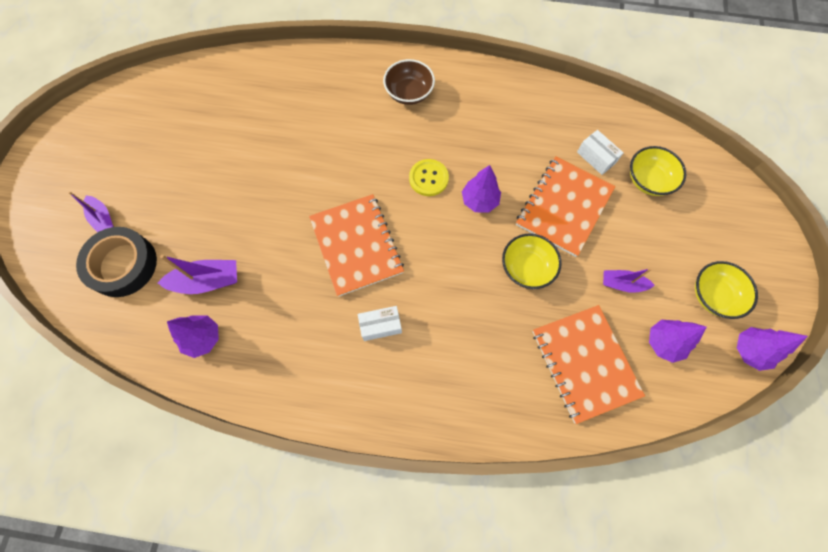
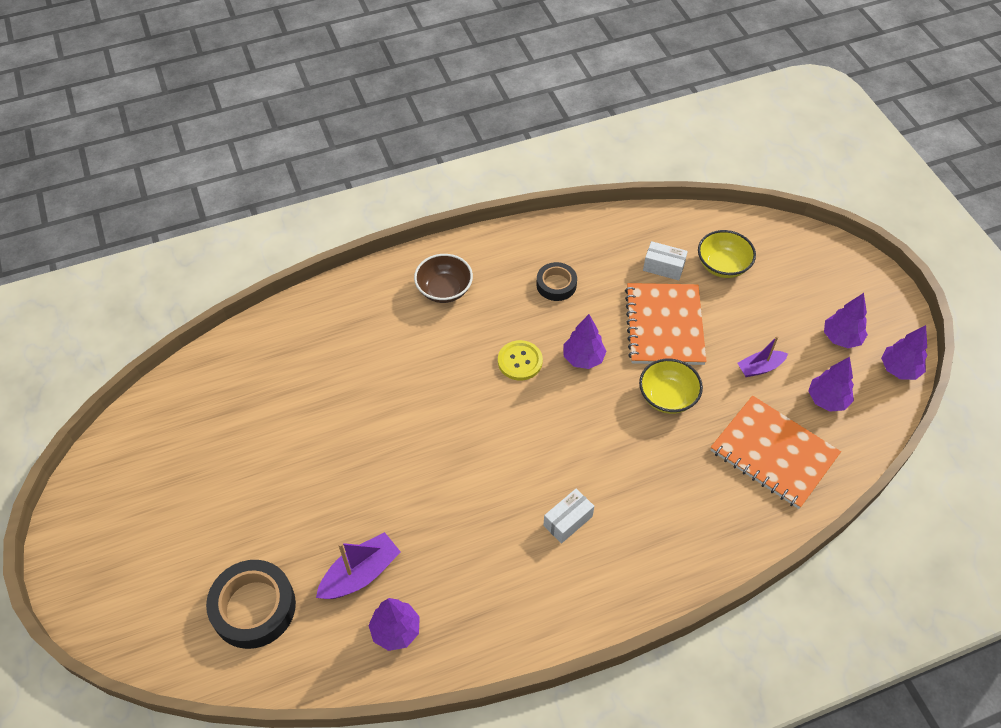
camera: 30 degrees left, 15 degrees down
(103, 218) = (195, 573): purple boat -> none
(356, 245) = (492, 459): orange notebook -> none
(498, 130) = (556, 284): none -> black tape
(713, 295) = (841, 338): yellow bowl -> purple tree

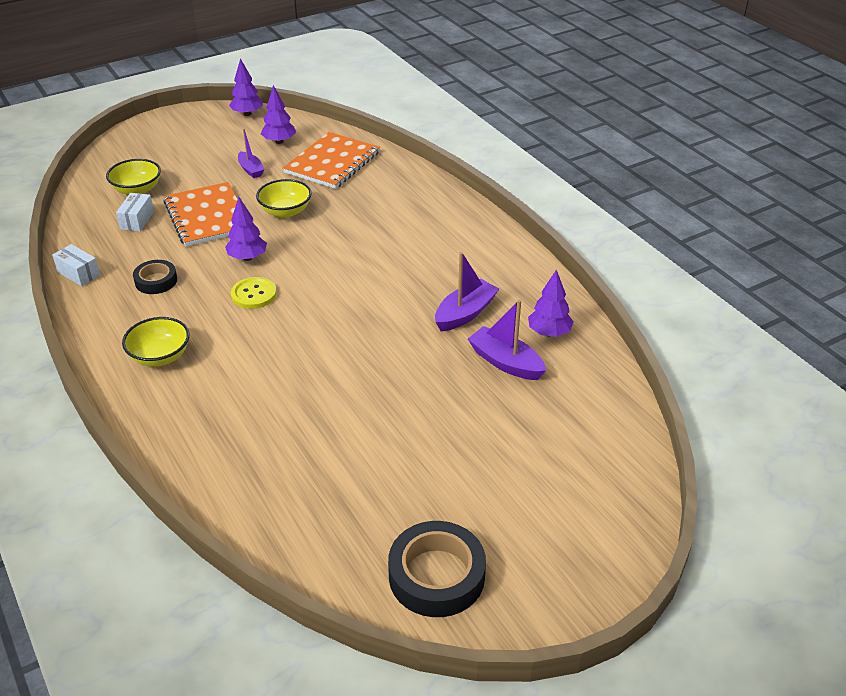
camera: 100 degrees left, 15 degrees down
(253, 607) = (564, 427): black tape -> black tape (436, 575)
(444, 290) = (160, 356): brown bowl -> yellow bowl
(448, 550) = (465, 313): none -> purple boat
(568, 521) = (418, 252): white box -> white box (79, 273)
(664, 325) = (207, 216): orange notebook -> orange notebook turned 75 degrees clockwise
(841, 338) = (218, 136): purple tree -> none

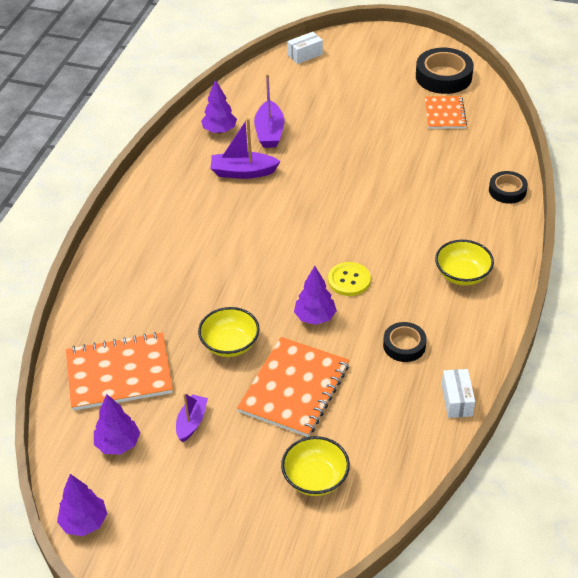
camera: 130 degrees left, 5 degrees up
(137, 220) = (355, 431): white box -> white box (305, 55)
(194, 466) = (507, 191): none -> black tape
(367, 517) = (445, 114): none -> orange notebook

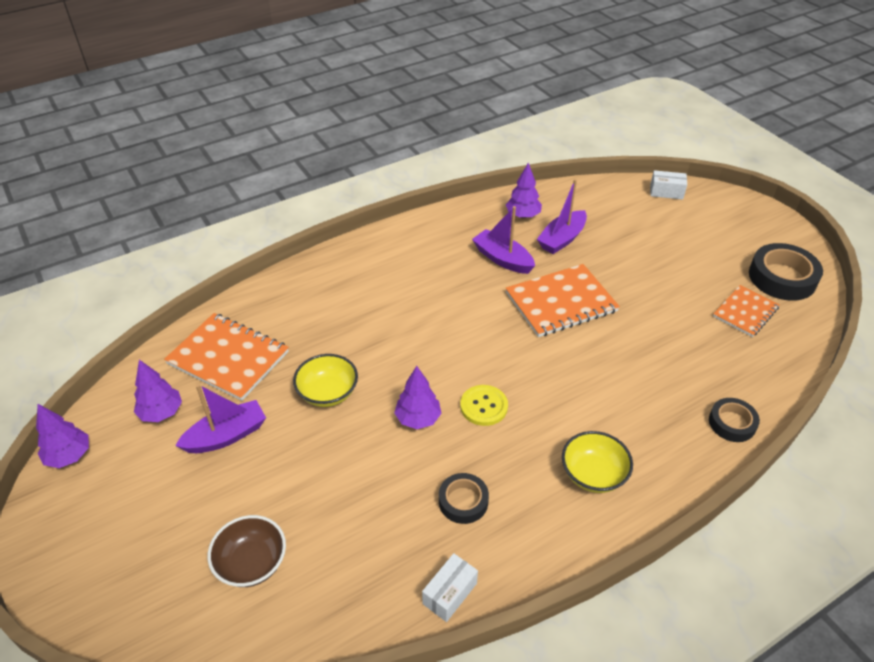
camera: 40 degrees right, 0 degrees up
(192, 422) = (226, 436): purple boat -> purple boat, size x1.53
(294, 388) = (330, 468): orange notebook -> orange notebook (561, 302)
(315, 478) = (251, 563): yellow bowl -> brown bowl

